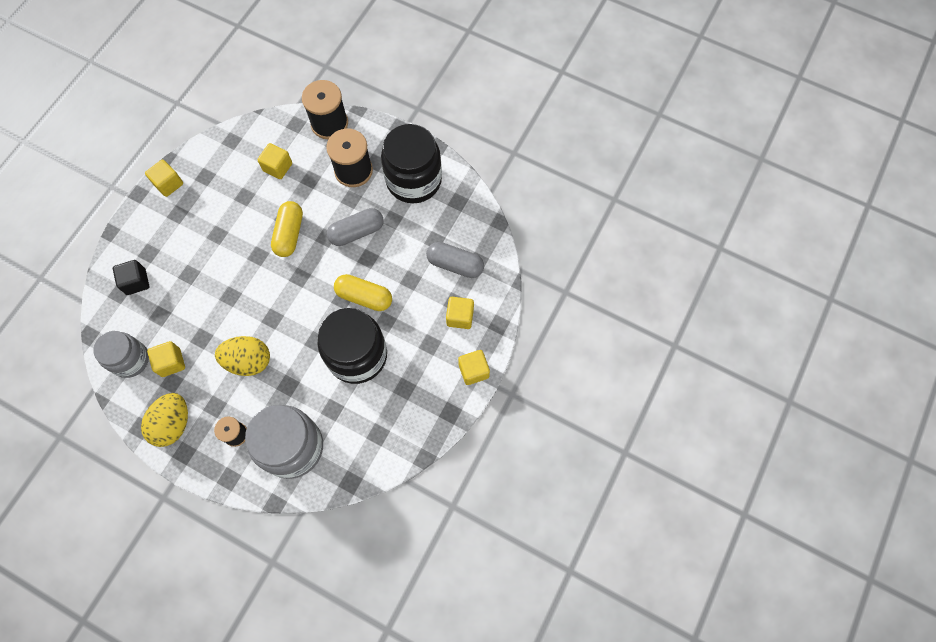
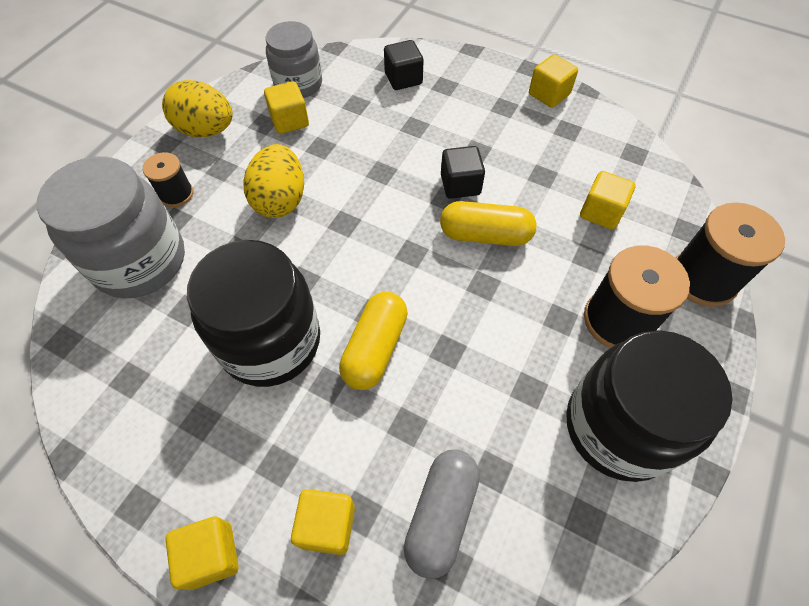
camera: 90 degrees right, 10 degrees down
(247, 246) = (460, 185): none -> black cube
(357, 232) = (497, 331): grey capsule -> none

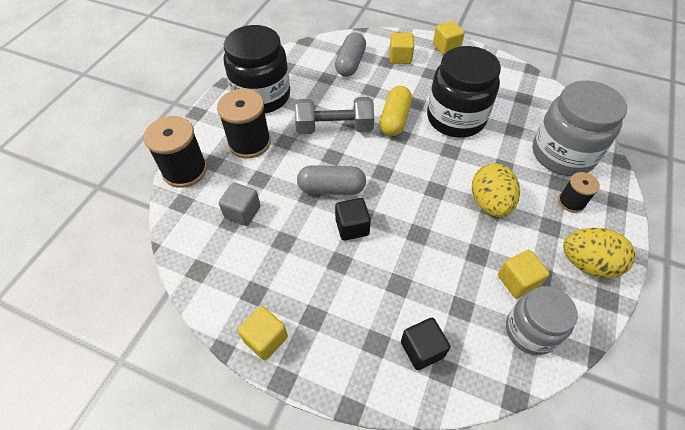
camera: 175 degrees right, 5 degrees down
(479, 338) = (334, 128): none -> grey dumbbell
(485, 235) = (331, 188): yellow capsule -> grey capsule
(601, 212) = (242, 212): yellow cube -> grey cube

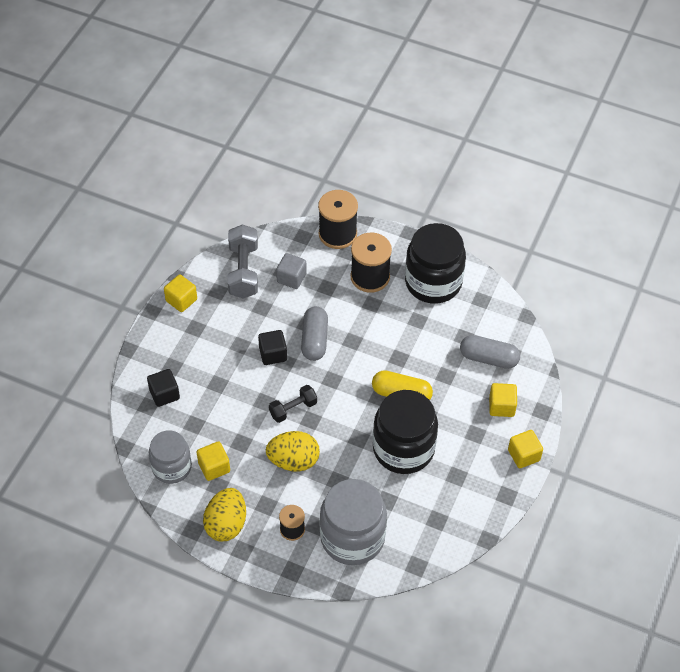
camera: 90 degrees right, 0 degrees up
(334, 128) = (389, 343): grey dumbbell -> grey dumbbell (243, 271)
(424, 205) = (293, 409): none -> black dumbbell

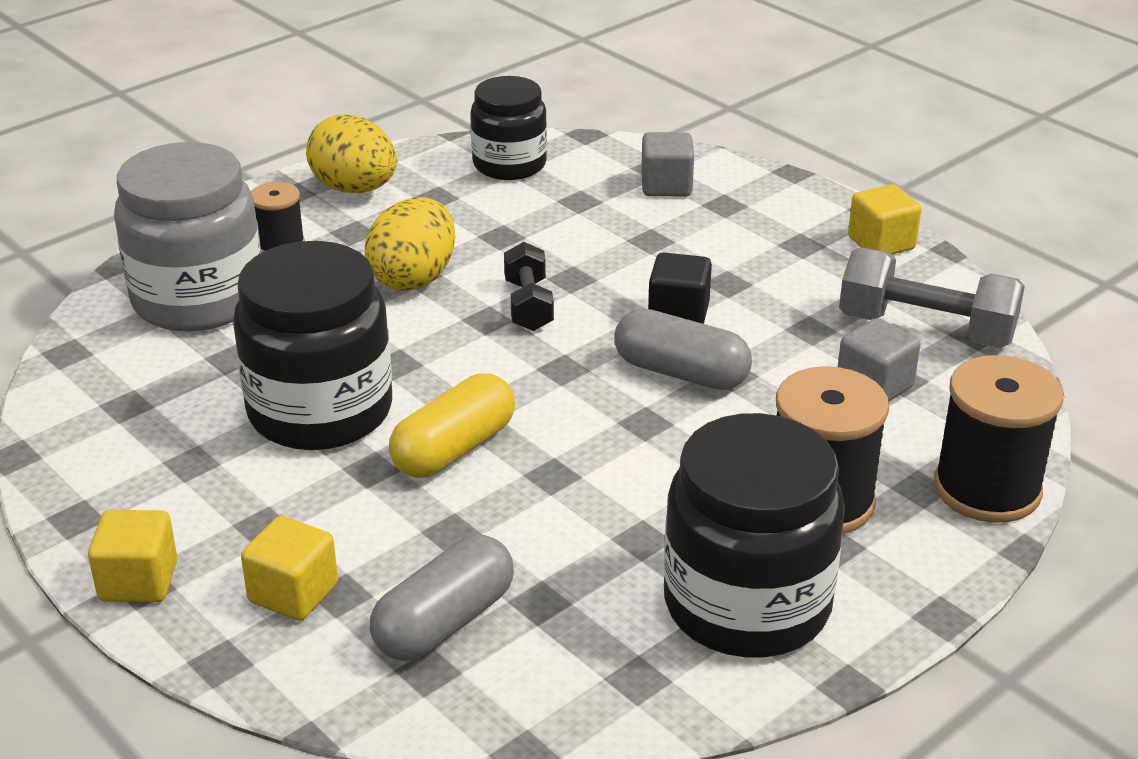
camera: 115 degrees right, 20 degrees down
(164, 394) = (666, 186): black cube -> grey cube
(172, 467) = (509, 165): grey jar -> black jar
(214, 467) = (474, 200): yellow cube -> none

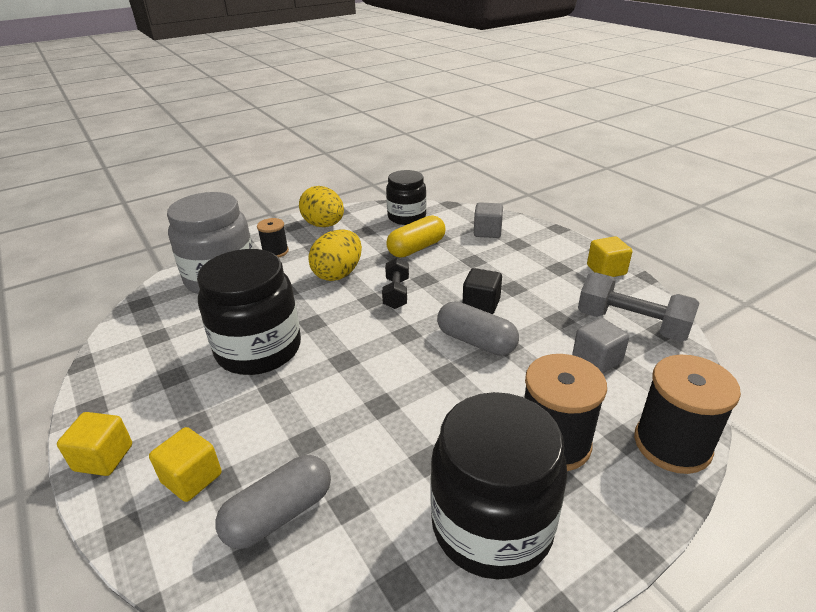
camera: 10 degrees right, 0 degrees up
(454, 449) = (327, 381): yellow capsule -> yellow capsule (416, 248)

